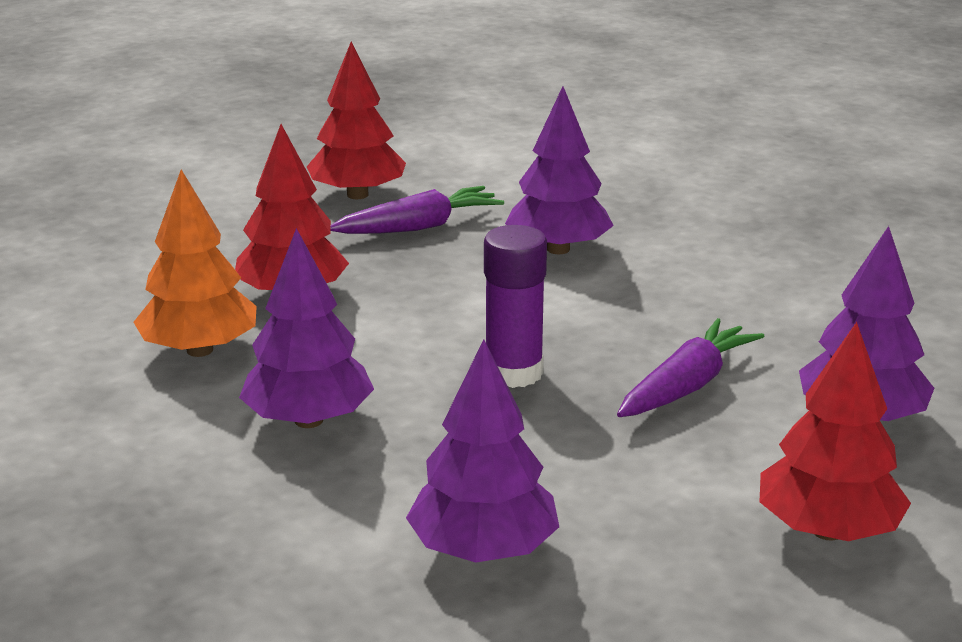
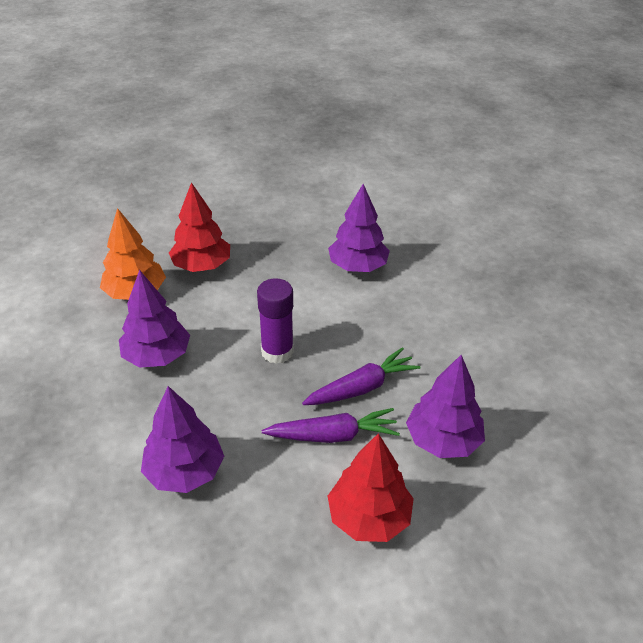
camera: 20 degrees right, 15 degrees up
(358, 195) = (278, 201): red tree -> none
(418, 227) = (294, 232): purple carrot -> purple carrot (332, 435)

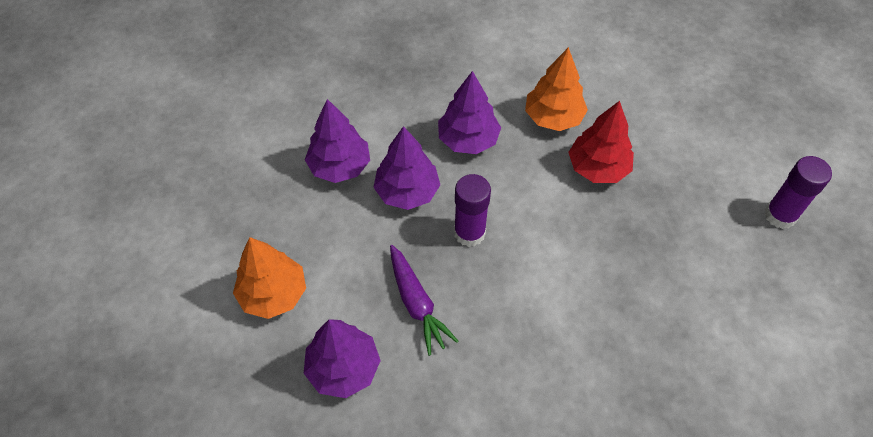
camera: 95 degrees right, 15 degrees up
(254, 177) = (780, 215): none -> purple glue stick
(332, 435) = (362, 273): purple carrot -> none
(358, 267) = (607, 319): purple tree -> purple tree (407, 192)
(369, 517) = (273, 294): red tree -> orange tree

